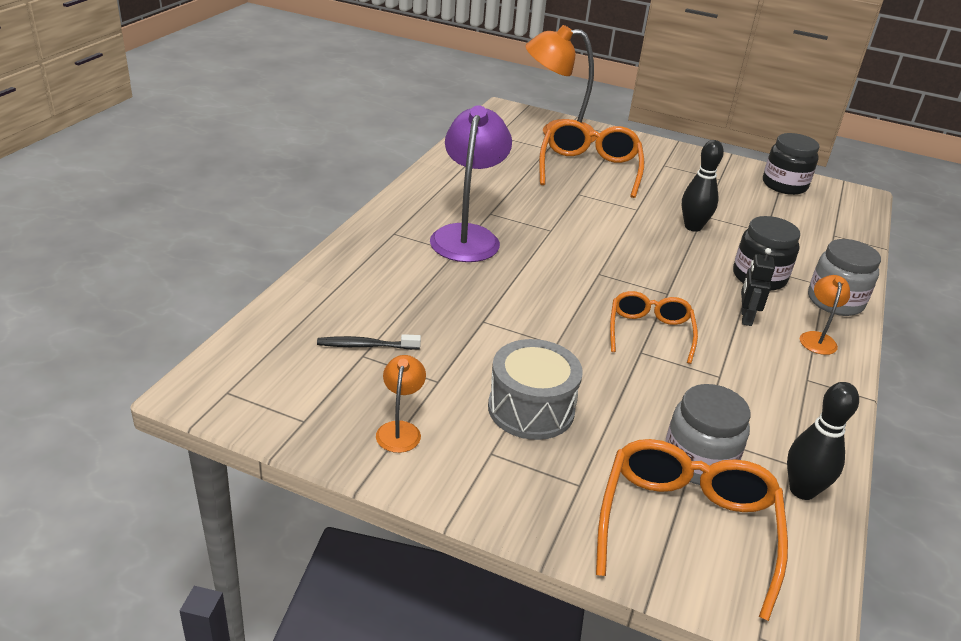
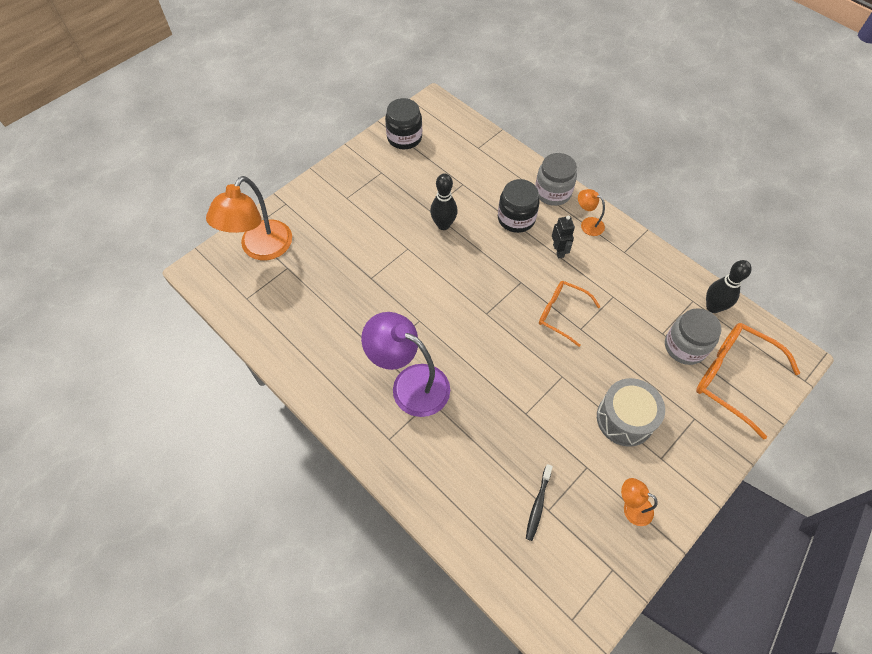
camera: 65 degrees left, 25 degrees up
(589, 169) = (334, 253): orange glasses -> none
(746, 318) = (558, 251): black robot -> black robot turned 135 degrees counterclockwise

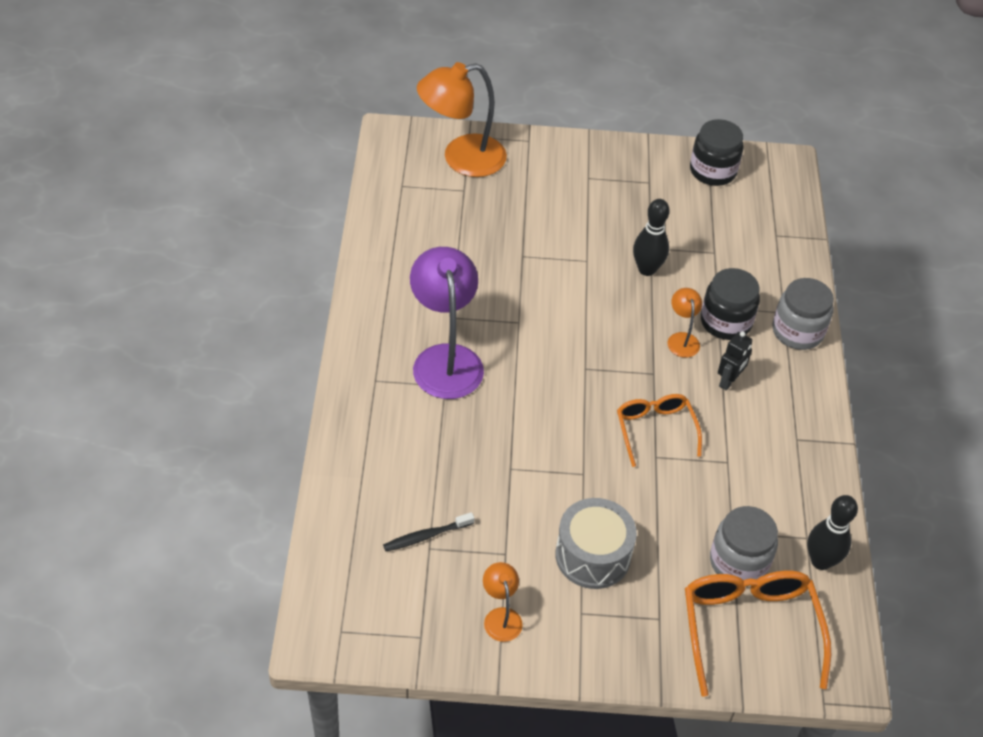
camera: 45 degrees right, 10 degrees down
(587, 224) = (793, 386): orange lamp -> orange lamp (682, 339)

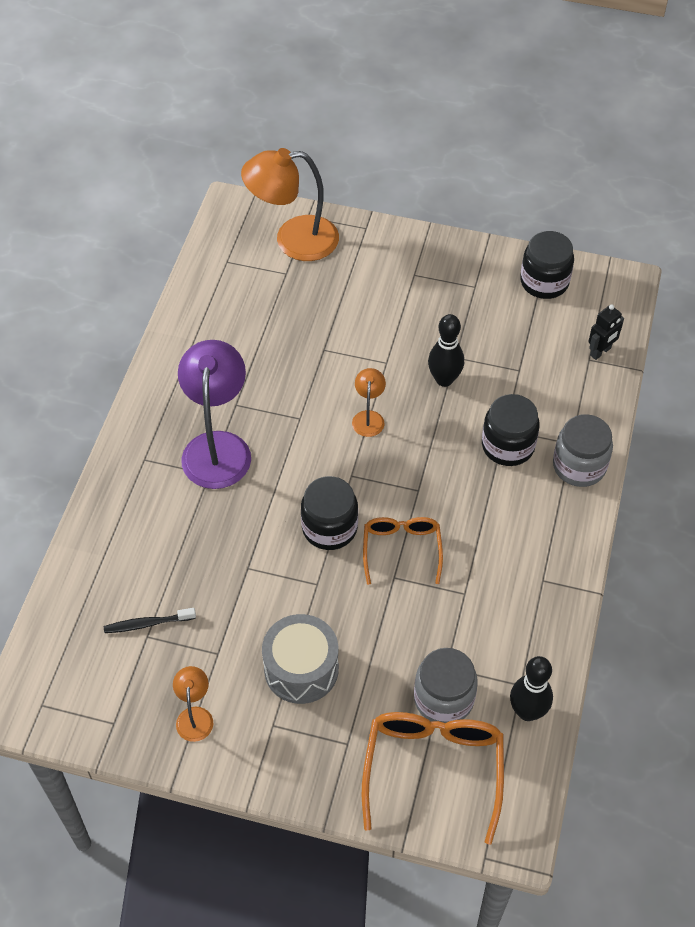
camera: 15 degrees right, 5 degrees up
(579, 420) = (329, 528): none -> black jar
(682, 339) = (457, 458): orange lamp -> orange lamp (368, 417)
(729, 381) = (492, 509): black robot -> black robot (600, 352)

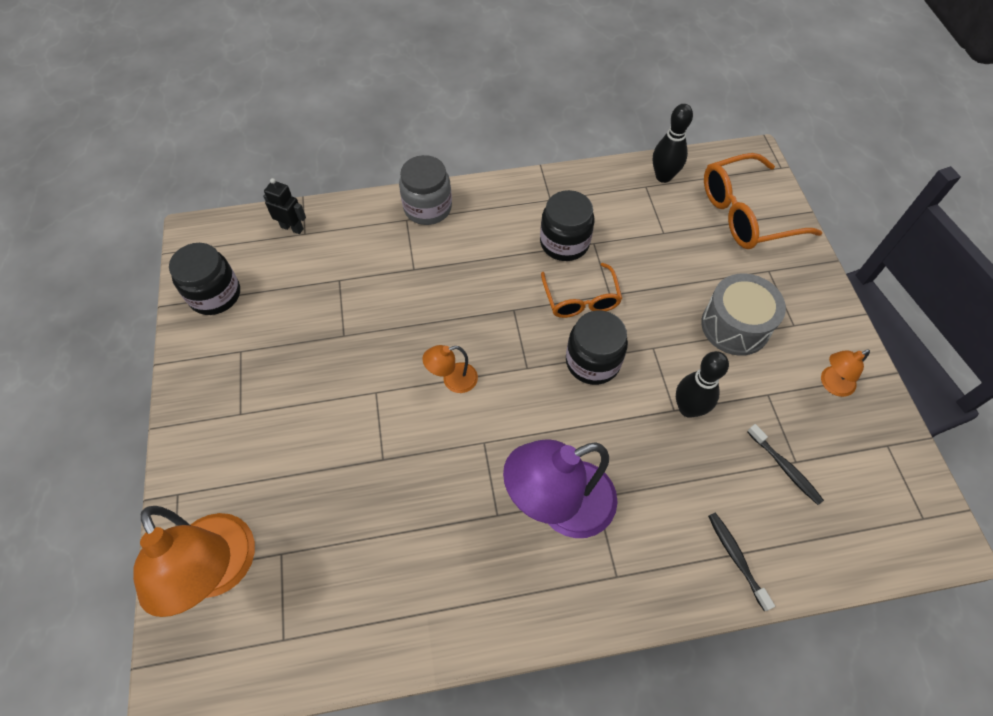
camera: 115 degrees left, 5 degrees up
(105, 544) = (736, 558): none -> black toothbrush
(401, 550) = (581, 299): orange glasses -> orange glasses turned 75 degrees counterclockwise
(443, 699) = (690, 226): grey jar -> none
(444, 379) = (376, 334): black bowling pin -> black bowling pin (688, 408)
(508, 446) = (431, 261): black jar -> black jar (564, 243)

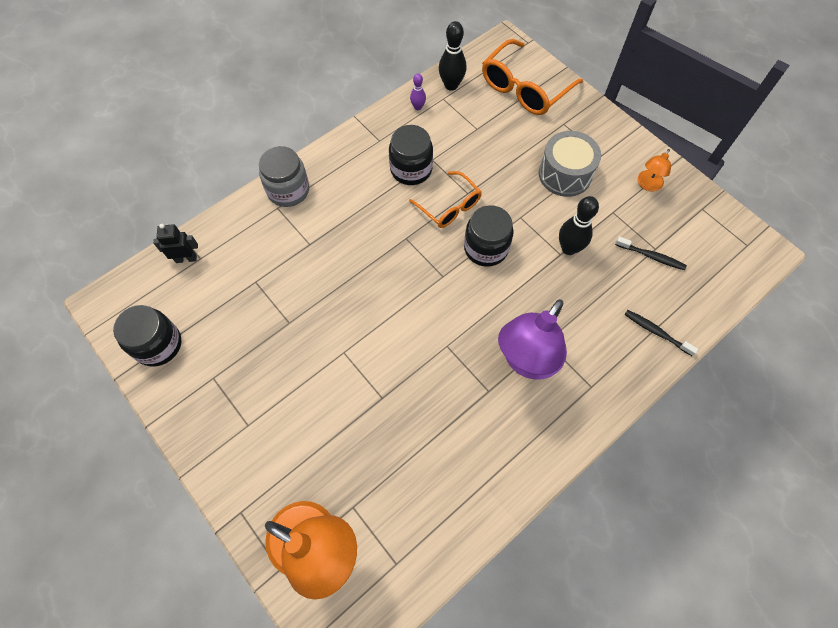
camera: 30 degrees left, 5 degrees up
(453, 380) = (395, 313): orange lamp -> none
(612, 183) = (418, 107): none -> purple bowling pin

